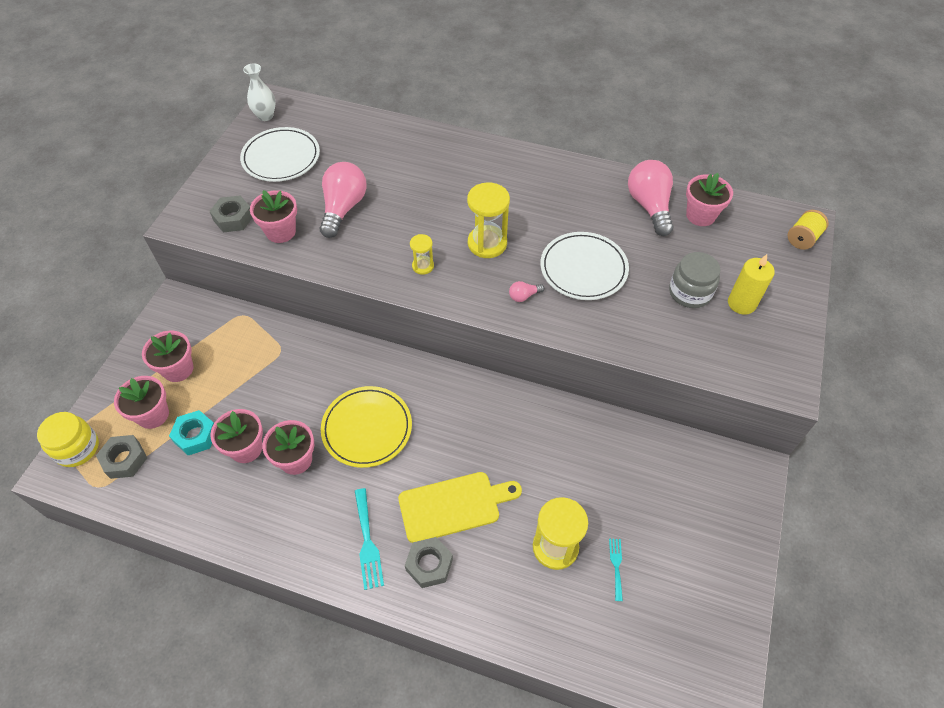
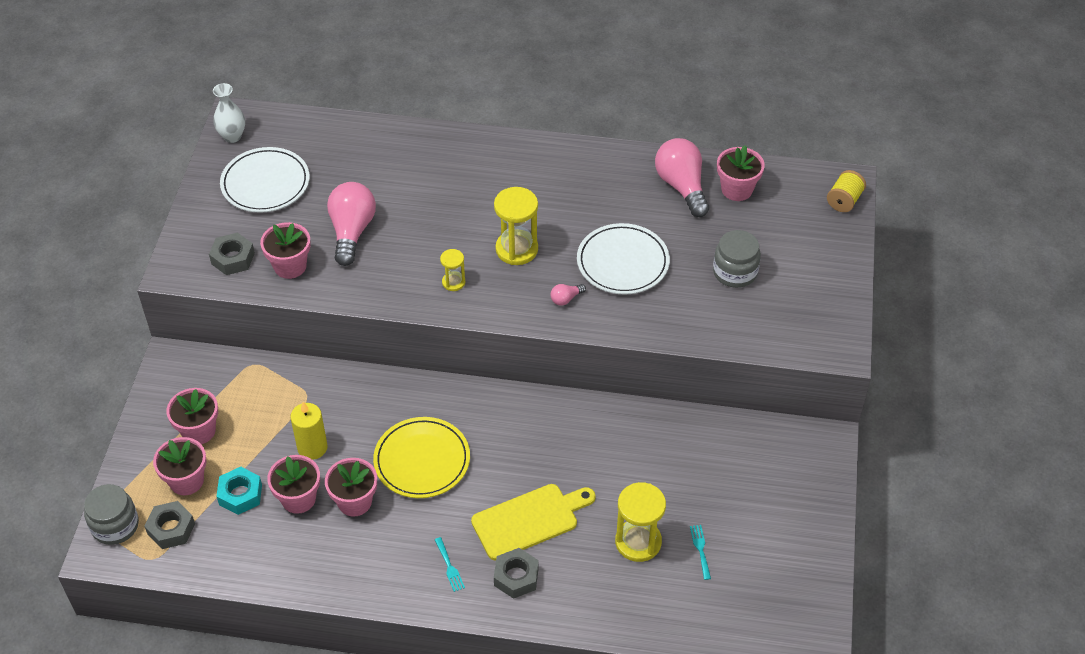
camera: 10 degrees left, 5 degrees down
(77, 448) = (115, 525): yellow jar -> grey jar
(367, 542) = (449, 567): turquoise fork -> turquoise fork, size x0.60
(741, 303) = (788, 276): yellow candle -> yellow candle (312, 447)

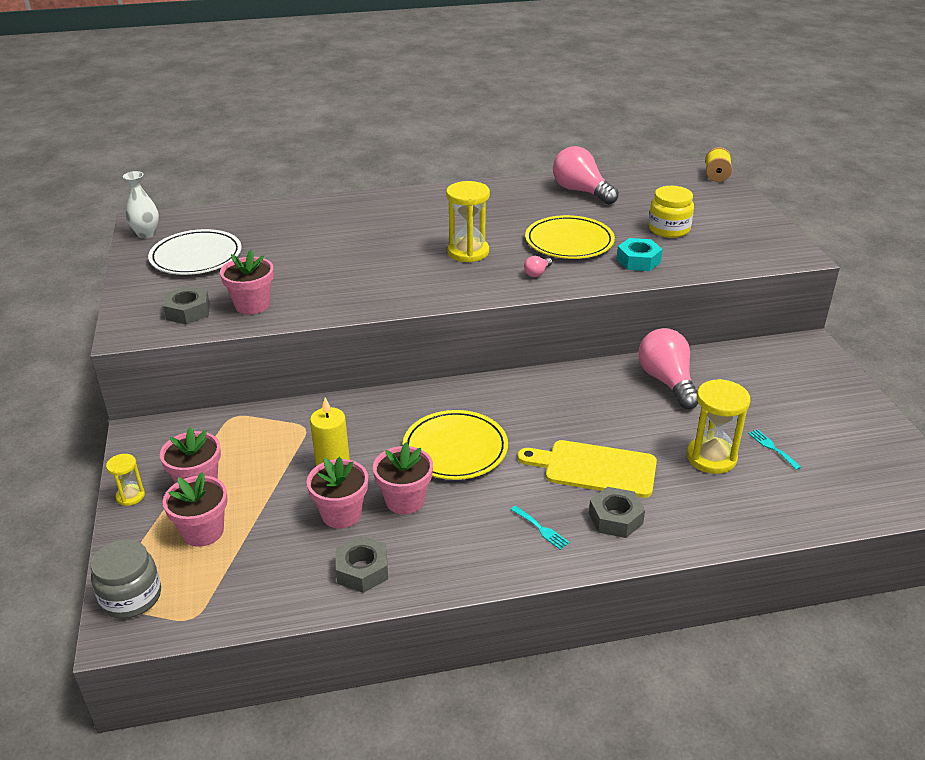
camera: 20 degrees left, 15 degrees down
(171, 529) = (204, 581): grey nut -> grey nut (362, 570)
(240, 494) = (273, 527): turquoise nut -> turquoise nut (638, 261)
(352, 231) = (302, 271): pink light bulb -> pink light bulb (667, 381)
(453, 282) = (424, 283): yellow hourglass -> yellow hourglass (130, 496)
(529, 520) = (595, 468): yellow cutting board -> yellow cutting board turned 120 degrees counterclockwise
(622, 262) = (569, 242): white plate -> yellow plate
(735, 272) = (669, 229): grey jar -> yellow jar
(737, 189) = (627, 185): pink flower pot -> none

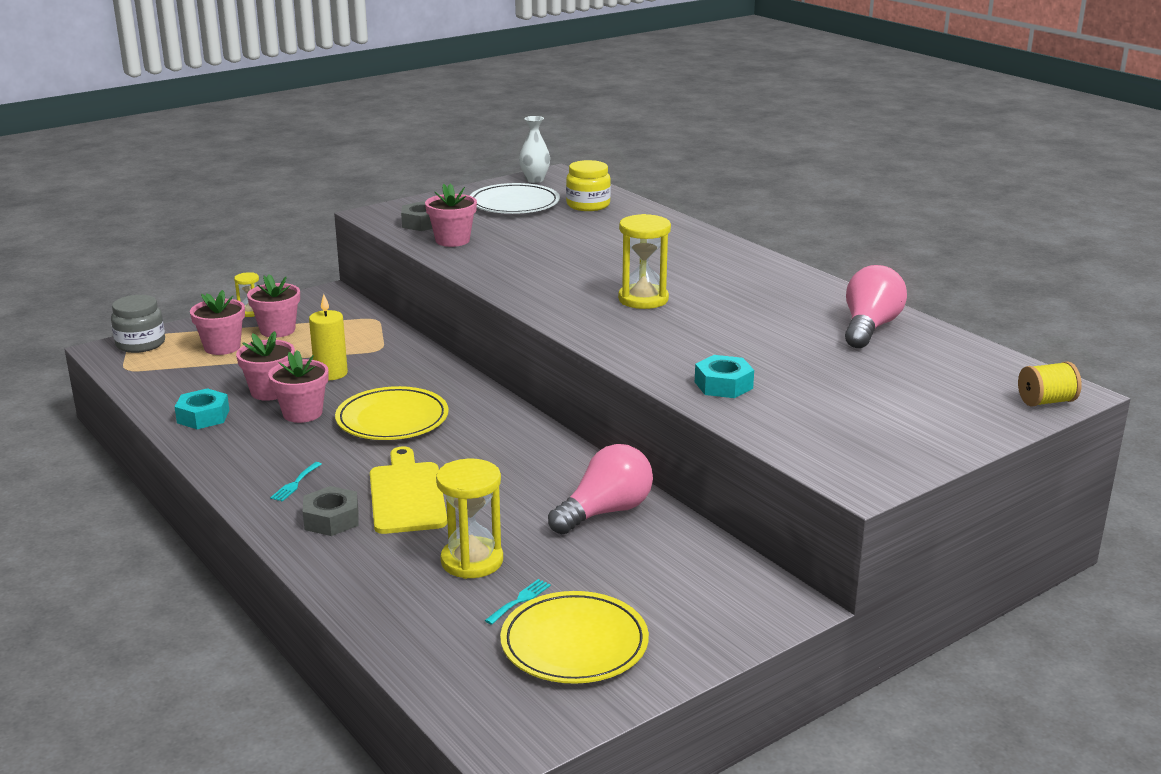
camera: 65 degrees right, 10 degrees down
(362, 570) = (203, 416): grey nut -> turquoise nut
(537, 273) = (633, 338): pink light bulb -> none
(569, 242) = (726, 342): yellow plate -> yellow plate (574, 643)
(669, 229) = (831, 391): yellow jar -> yellow jar (588, 205)

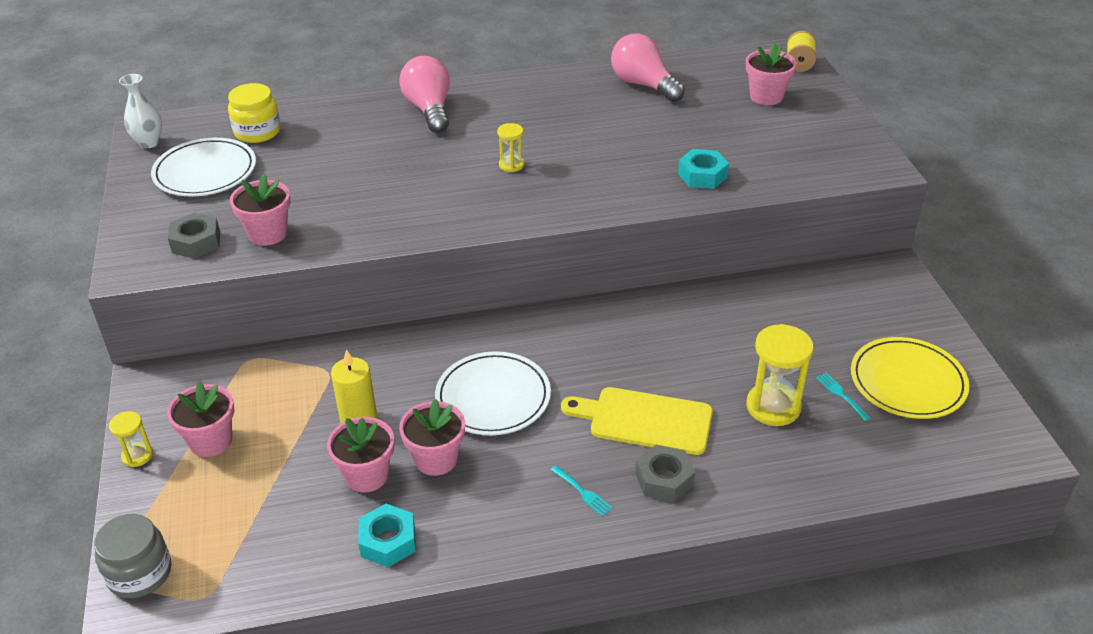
camera: 65 degrees left, 15 degrees up
(222, 347) = (216, 497): pink flower pot -> pink flower pot (766, 96)
(392, 419) = (493, 397): yellow plate -> white plate
(605, 512) = (731, 314): pink light bulb -> pink light bulb (429, 110)
(643, 299) = (511, 165): yellow hourglass -> yellow hourglass, size x0.54

